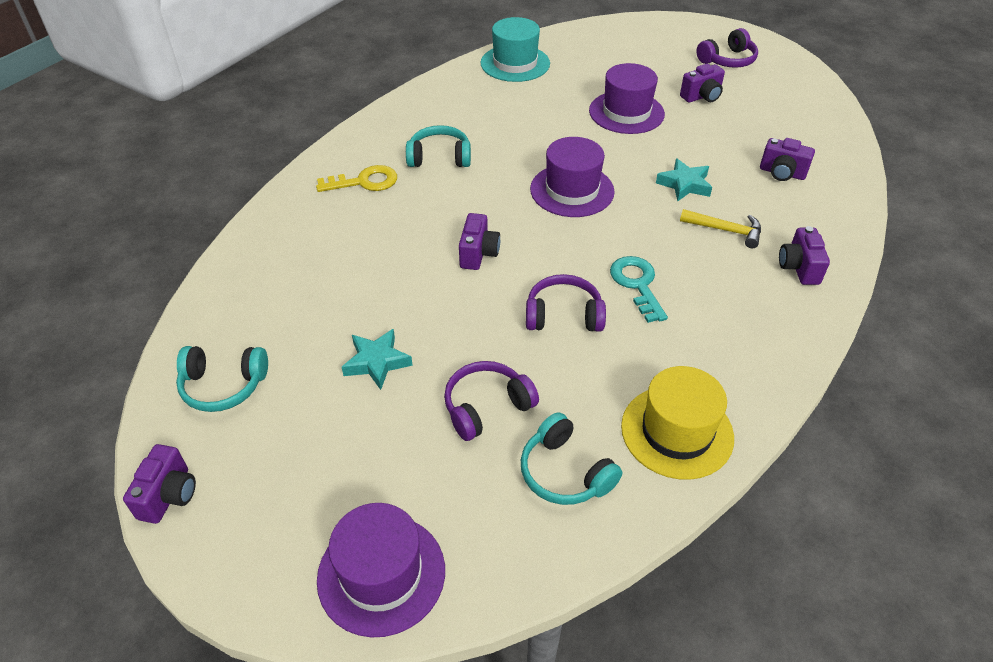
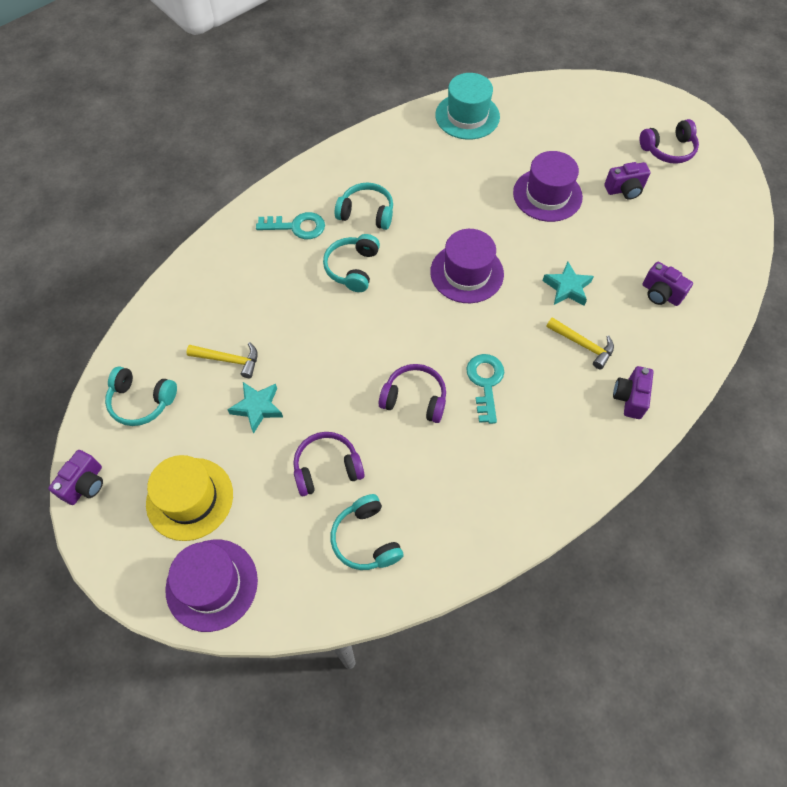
camera: 15 degrees right, 15 degrees up
(324, 321) = (228, 360): none -> yellow hammer
(364, 182) = (297, 226): yellow key -> turquoise key
(443, 208) = (352, 268): none -> turquoise headphones
(478, 254) = (366, 322): purple camera -> none
(677, 431) = (463, 526): yellow hat -> yellow hat (190, 498)

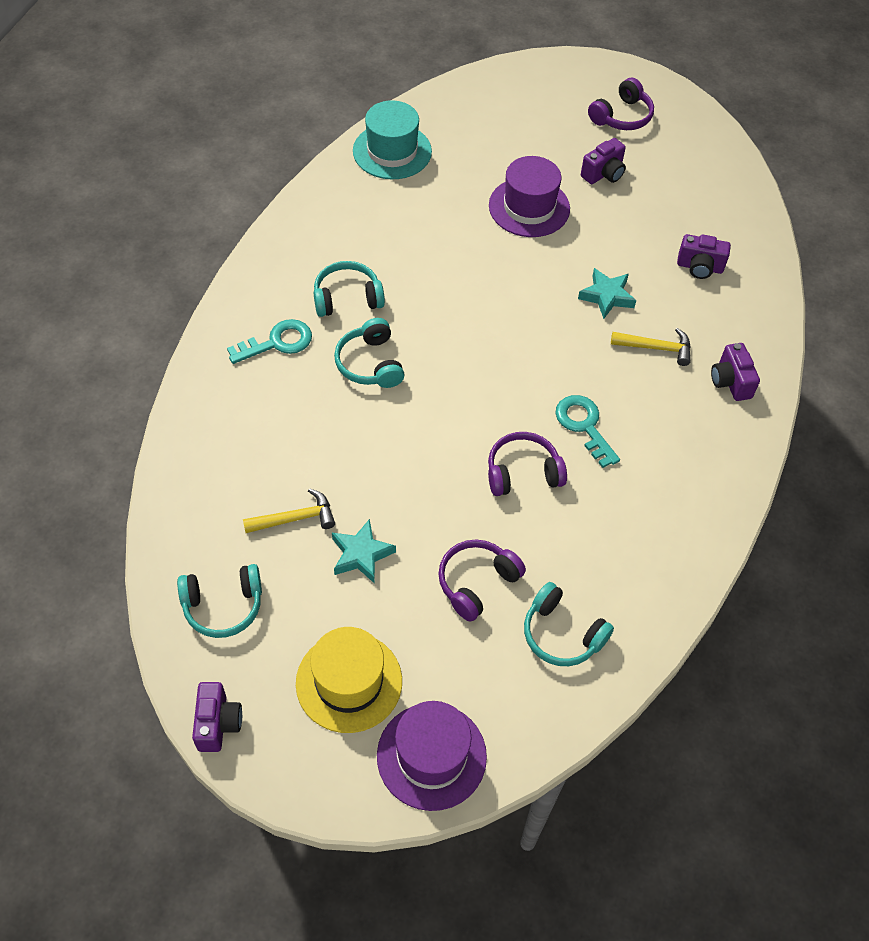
camera: 30 degrees left, 5 degrees down
(467, 273) = (496, 321): purple hat -> none

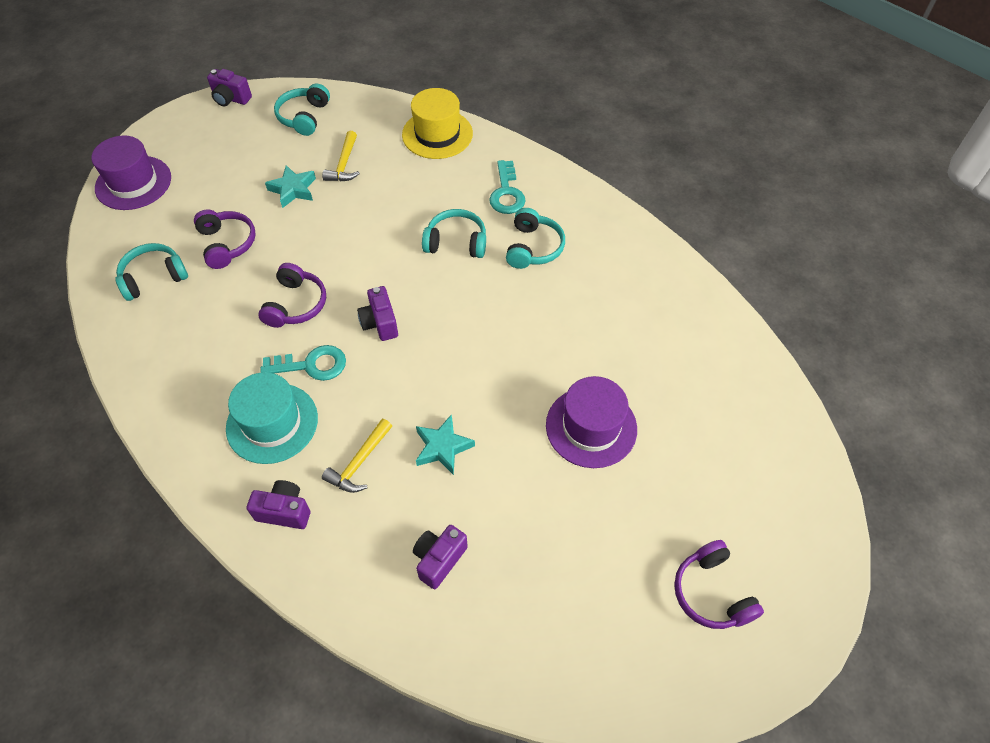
camera: 115 degrees right, 0 degrees up
(349, 682) = (210, 159): yellow hat -> yellow hat (437, 134)
(392, 151) = (711, 335): turquoise hat -> turquoise hat (272, 423)
(603, 174) = (617, 524): purple camera -> purple camera (380, 323)

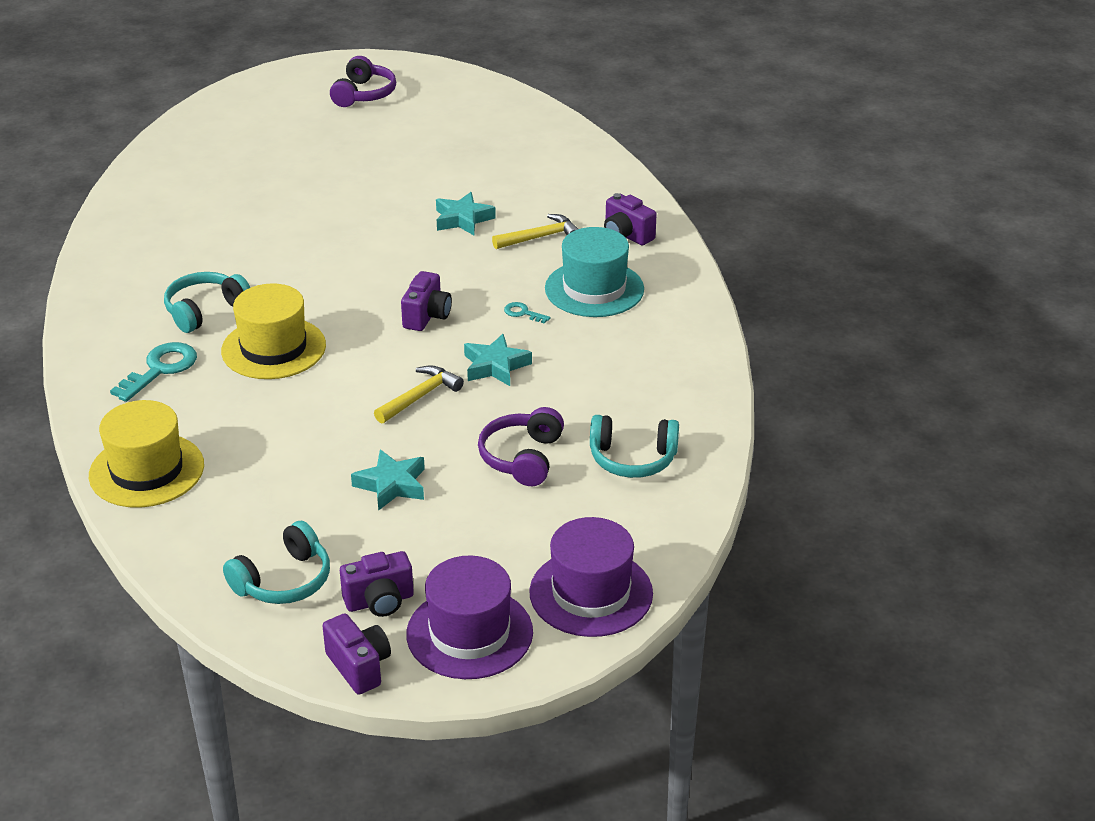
camera: 145 degrees left, 20 degrees down
(296, 304) = (495, 366): purple headphones -> turquoise star
(311, 365) = (523, 313): turquoise key -> turquoise key, size x0.50
(344, 164) = (300, 487): yellow hammer -> yellow hammer (420, 397)
(439, 559) = (530, 170): purple camera -> purple camera (379, 601)
(456, 242) = (273, 348): turquoise headphones -> yellow hat
(591, 427) = (331, 184): purple hat -> purple hat (469, 633)

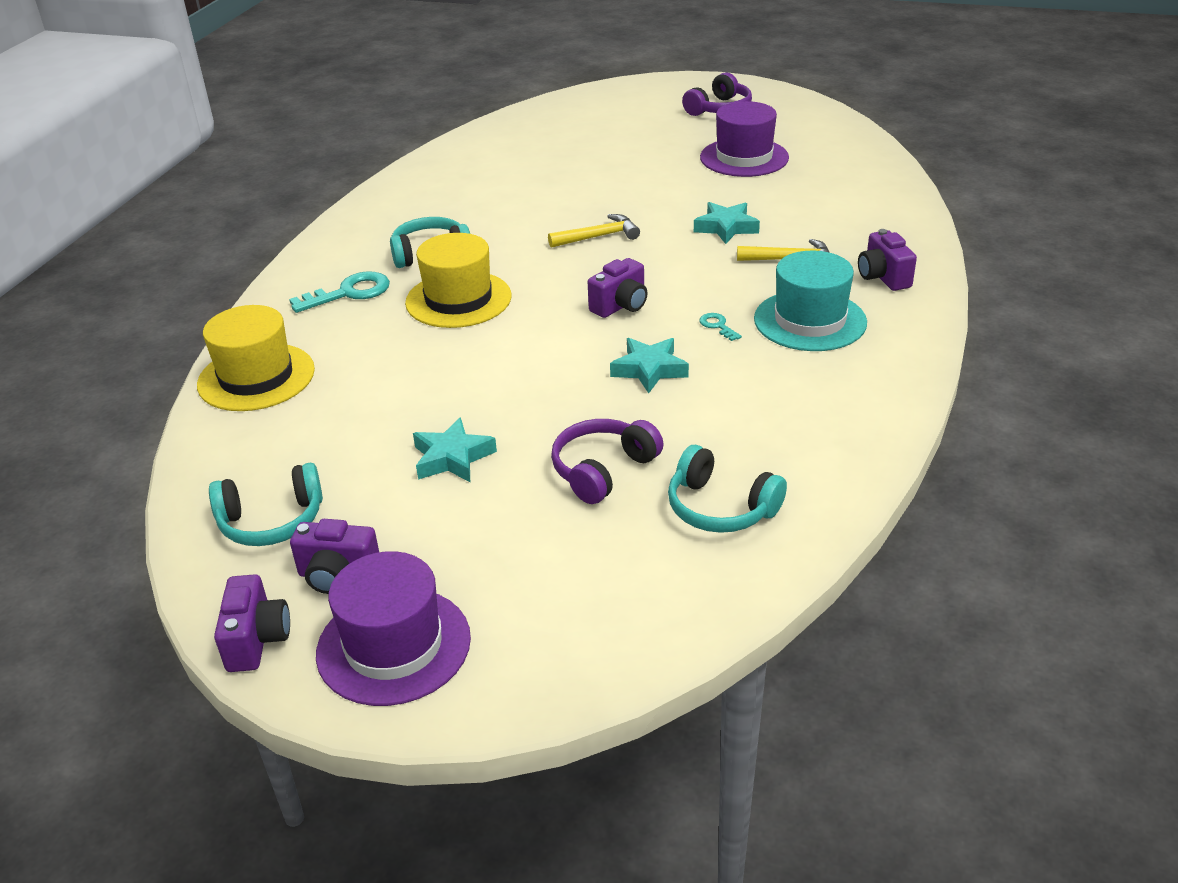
camera: 30 degrees right, 0 degrees up
(420, 397) = (552, 379): yellow hammer -> yellow hammer (598, 237)
(591, 593) = (557, 648): purple hat -> purple hat (744, 157)

